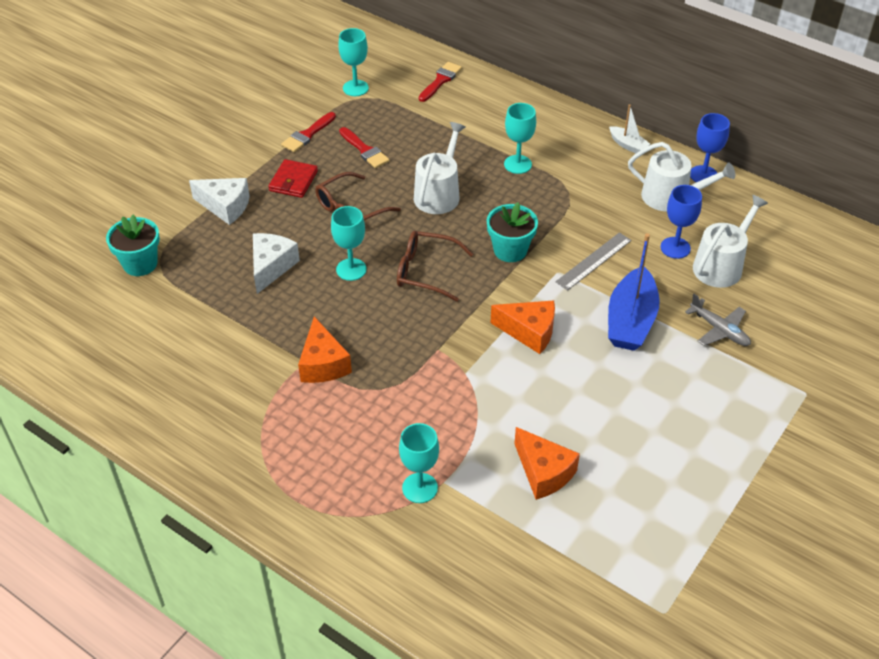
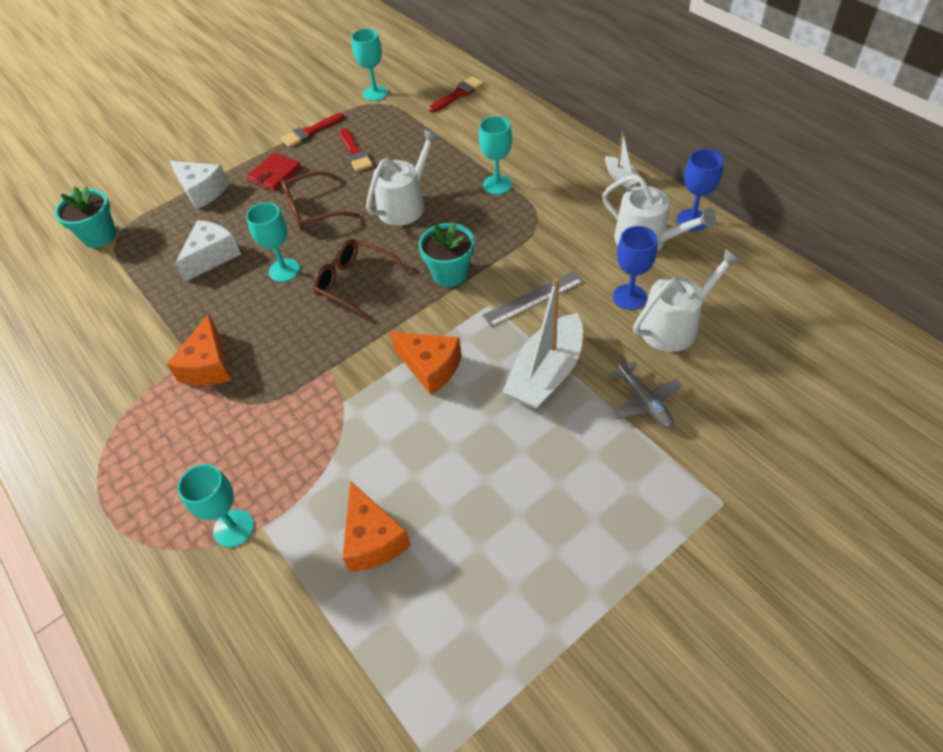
camera: 20 degrees right, 5 degrees up
(630, 321) = (546, 373): blue boat -> white boat

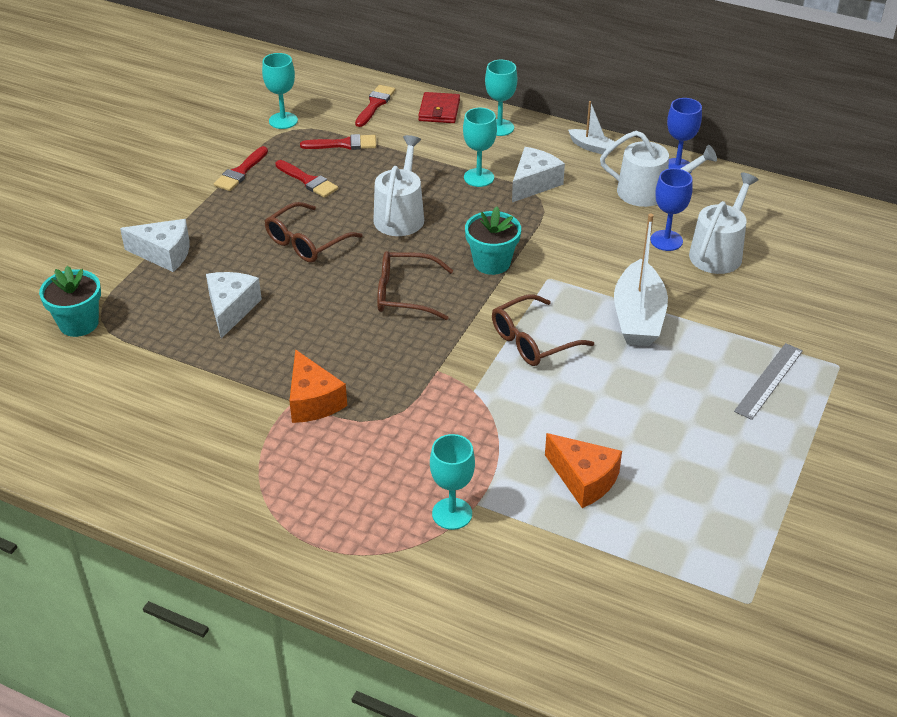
camera: 30 degrees left, 10 degrees down
(275, 175) = (235, 220): red wallet -> red wallet (439, 110)
(284, 270) = (322, 301): turquoise goblet -> turquoise goblet (499, 127)
(407, 125) = (344, 144): none -> red brush
(430, 367) = (532, 341): orange cheese -> brown glasses
(533, 298) = (584, 263): grey ruler -> grey ruler (769, 381)
(542, 203) = (534, 183): none -> white cheese
(644, 402) = (733, 314): grey plane -> none

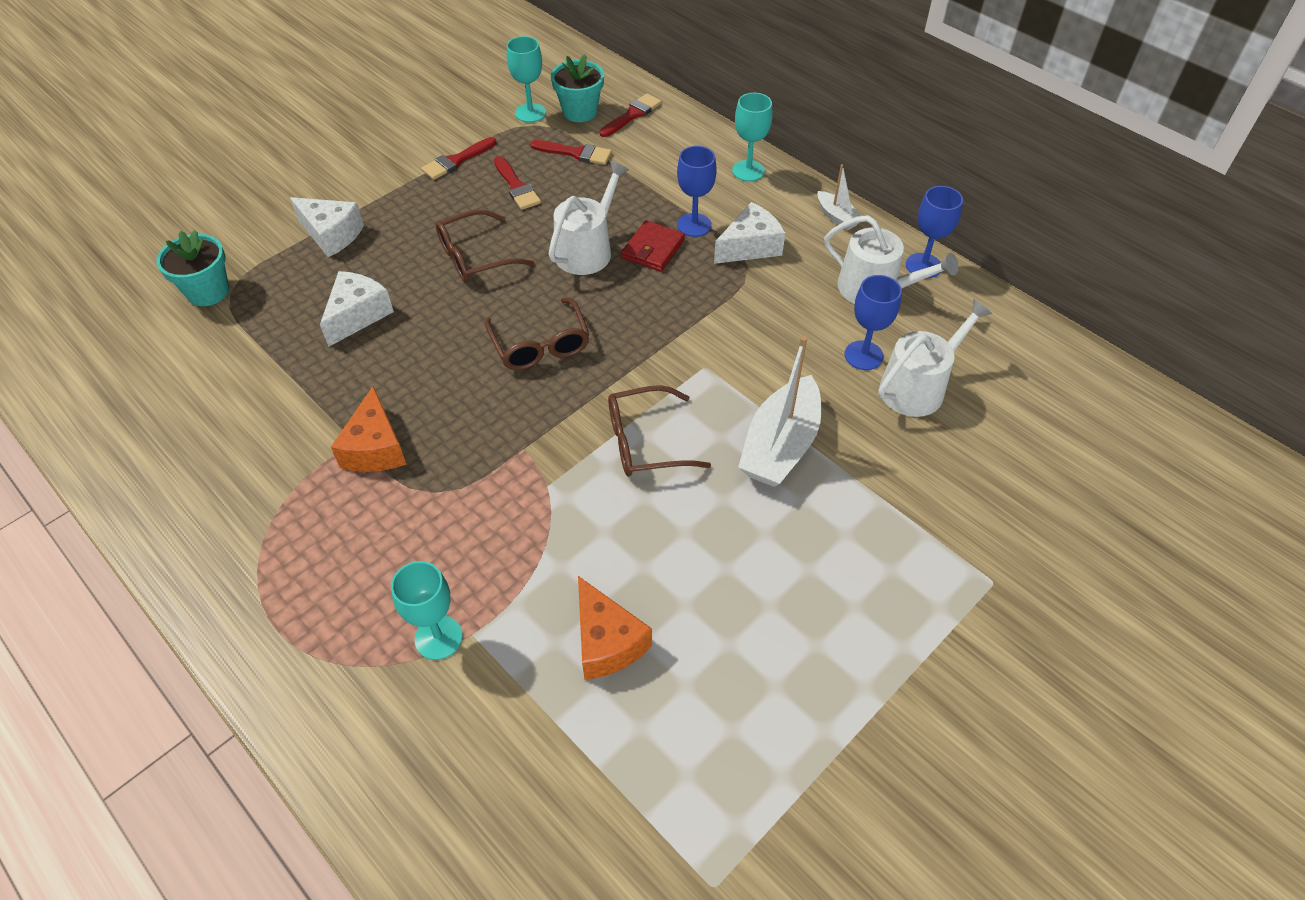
camera: 20 degrees right, 10 degrees up
(405, 294) = (540, 345): brown glasses -> brown glasses turned 135 degrees counterclockwise
(439, 110) = (695, 136): red wallet -> red wallet (653, 249)
(478, 177) = (694, 225): turquoise goblet -> blue goblet
(492, 262) = (653, 331): turquoise flower pot -> turquoise flower pot (580, 112)
(769, 381) = (894, 577): grey ruler -> none

